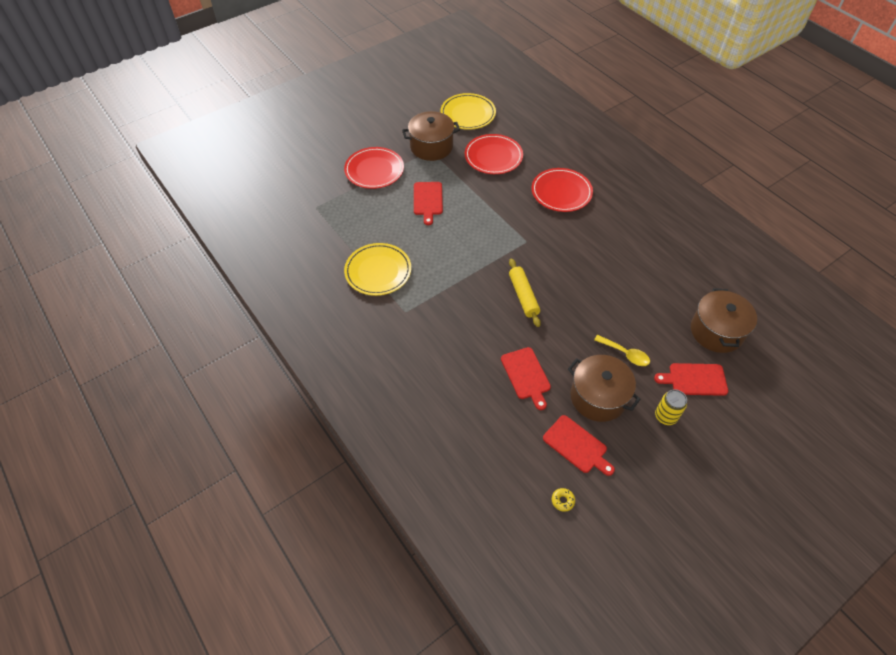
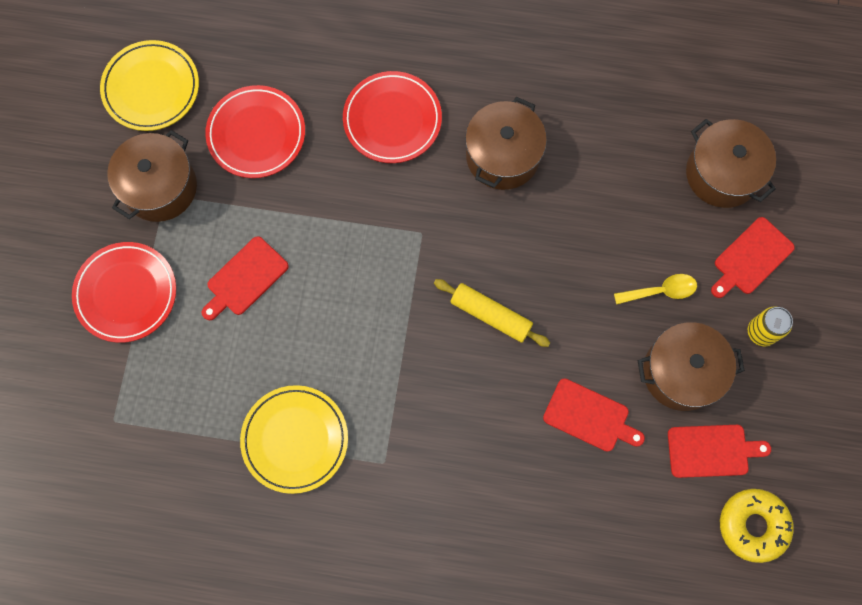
camera: 45 degrees left, 20 degrees up
(428, 200) = (245, 278): red cutting board -> red cutting board turned 90 degrees clockwise
(562, 501) = (753, 525): yellow donut -> yellow donut, size x2.32
(600, 241) = (502, 156): none -> brown pot

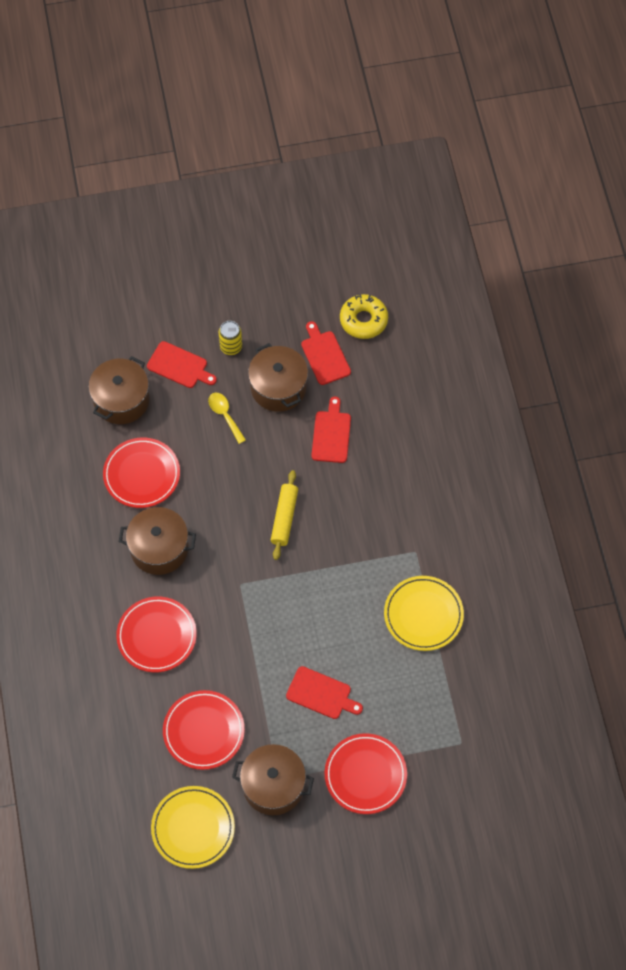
camera: 110 degrees left, 10 degrees down
(609, 166) = (142, 474): none -> red plate

